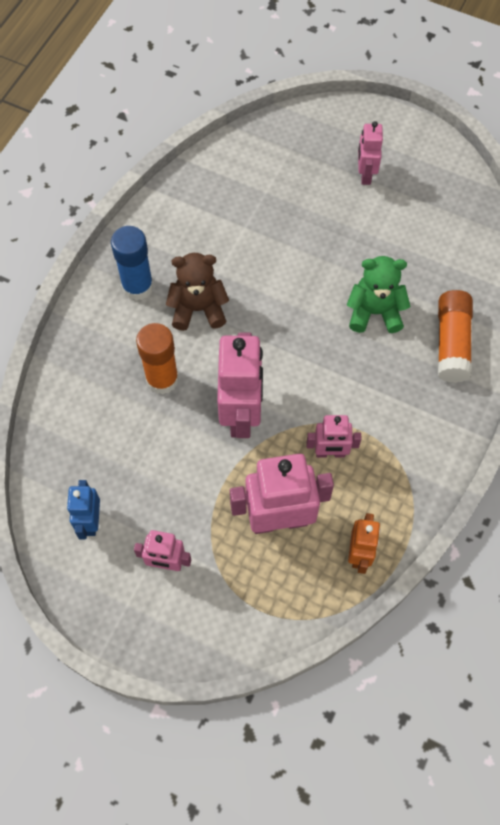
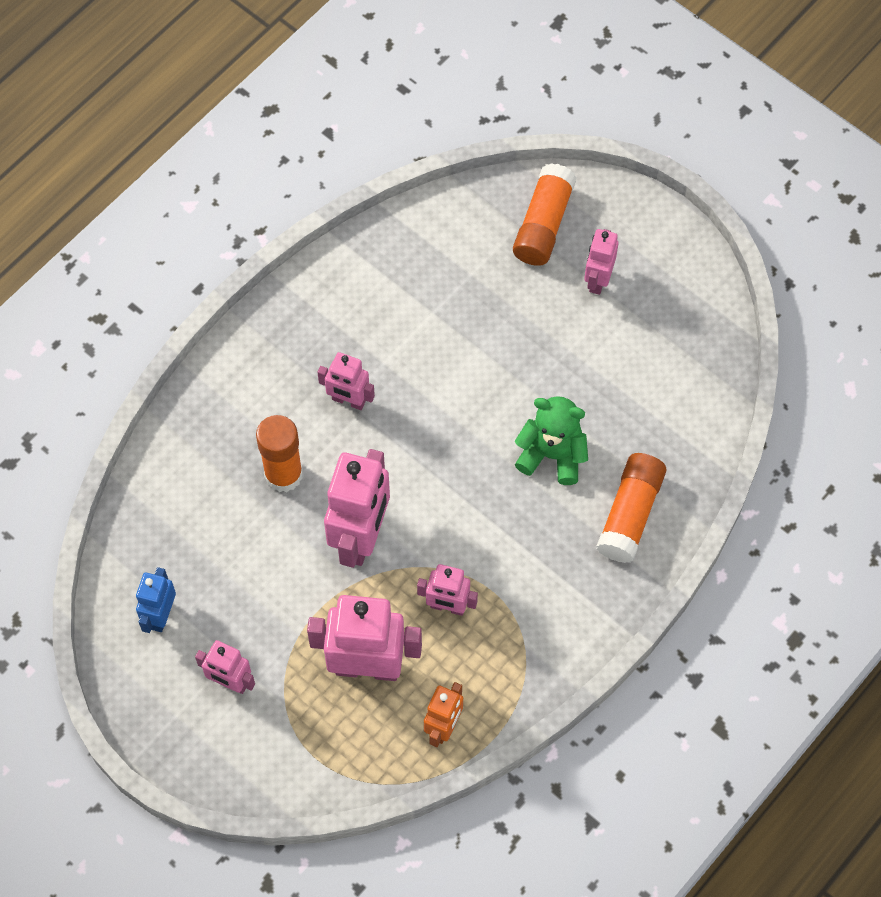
camera: 15 degrees right, 0 degrees up
(137, 287) = (286, 357): blue glue stick -> none
(198, 309) = (348, 401): brown teddy bear -> pink robot
(310, 143) = (543, 224): none -> orange glue stick

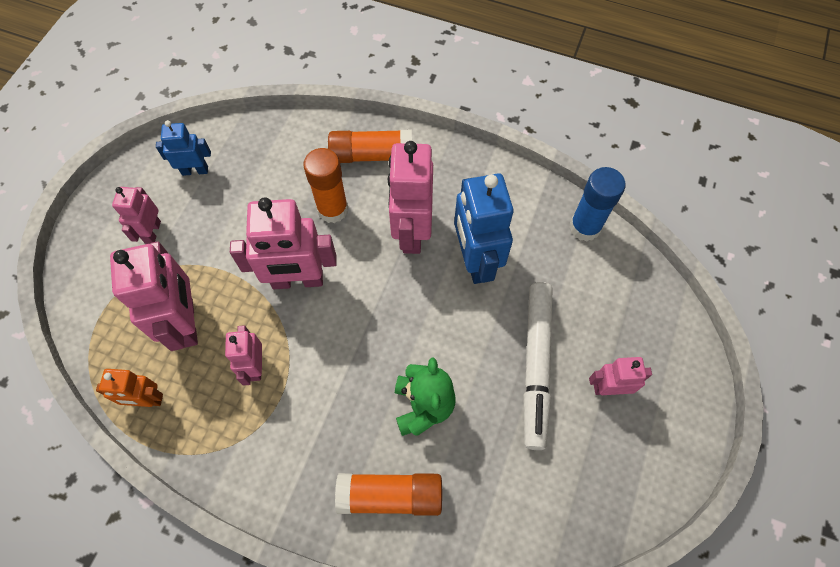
camera: 70 degrees right, 0 degrees up
(348, 401) = (411, 232): pink robot -> pink robot, size x1.81
(410, 349) = (475, 261): none -> blue robot
(415, 226) = (585, 227): none -> blue glue stick
(543, 224) = (639, 324): orange glue stick -> orange glue stick (371, 155)
(550, 336) = (535, 366): none -> white marker

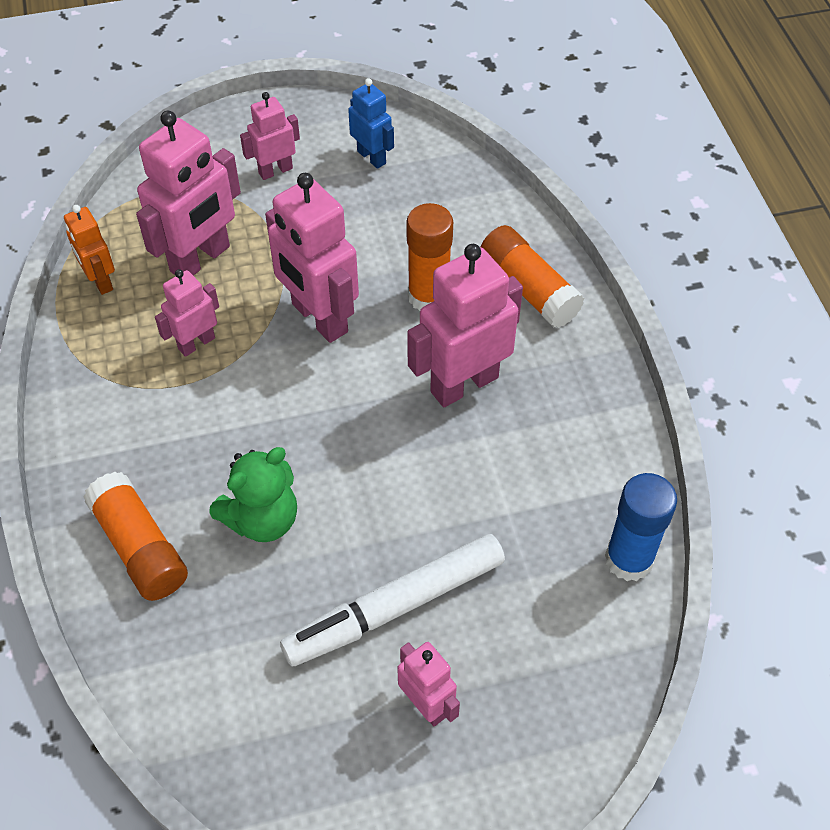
camera: 55 degrees right, 10 degrees down
(475, 261) = (480, 467): blue robot -> none

